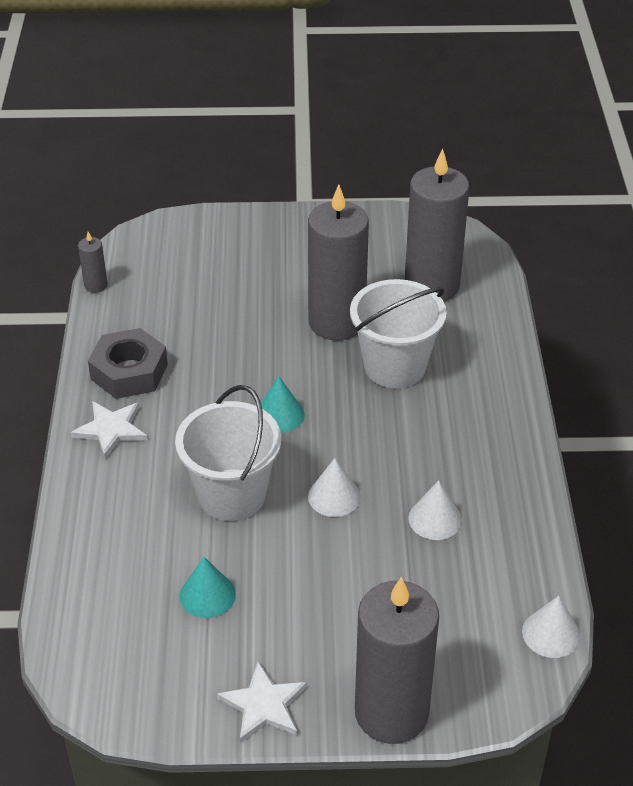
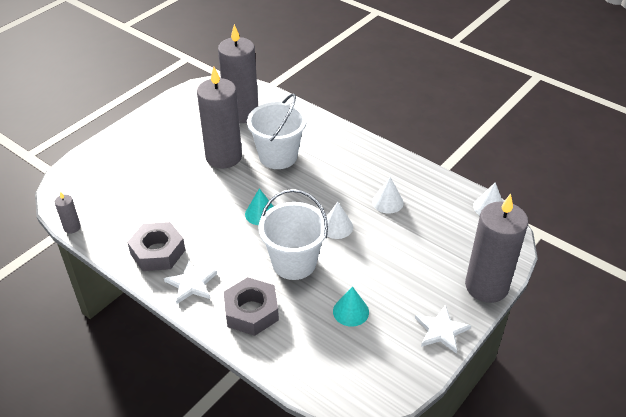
camera: 50 degrees left, 0 degrees up
(120, 505) = (251, 311): none -> grey nut

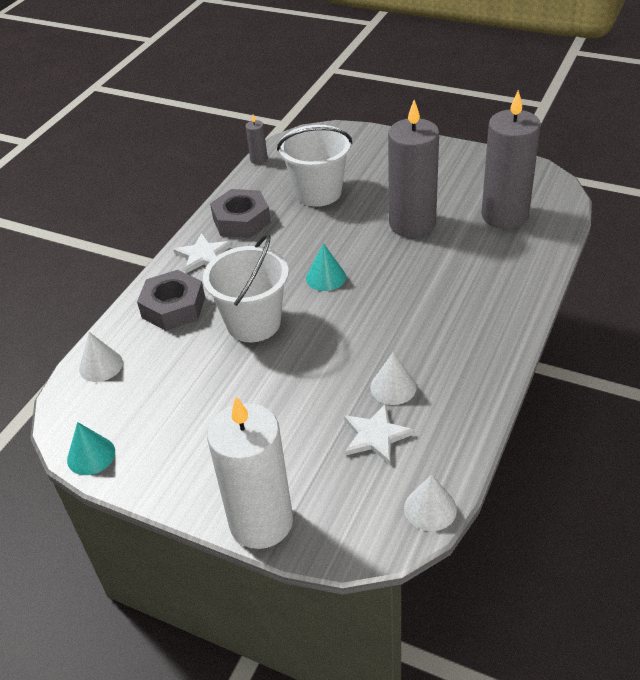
camera: 80 degrees right, 0 degrees up
(278, 156) = (436, 266): white bucket -> white bucket (318, 192)
(336, 227) = (326, 346): white cone -> white cone (101, 365)
(350, 311) = (188, 387): turquoise cone -> turquoise cone (91, 455)
(441, 330) = (173, 480): white star -> white star (375, 436)
(486, 286) = (261, 522): grey candle -> white candle

